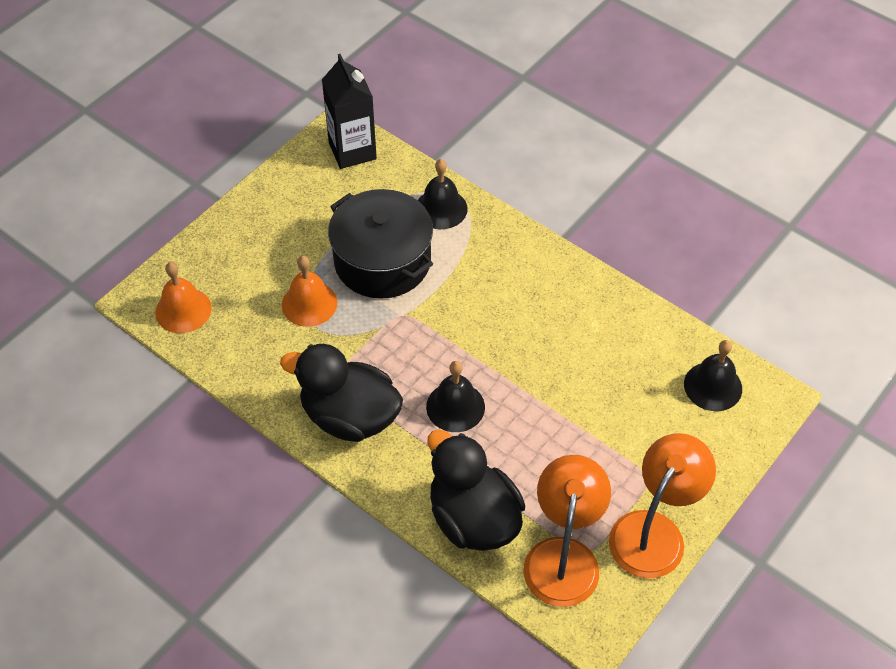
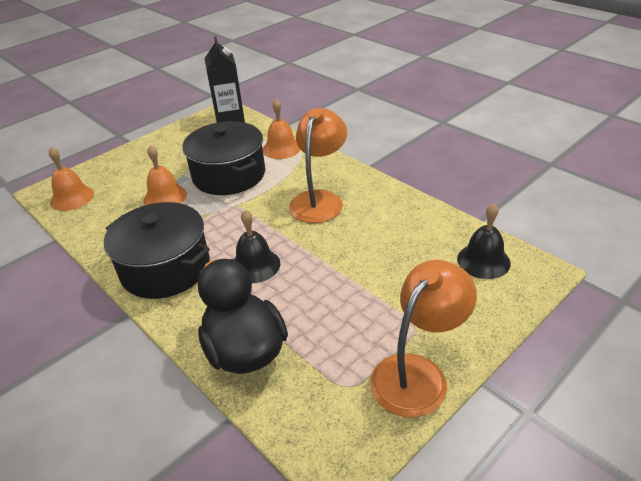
camera: 10 degrees right, 15 degrees down
(349, 417) = (165, 268): black duck -> black pot
(441, 208) = (281, 148): black bell -> orange bell
(563, 556) = (323, 389): orange lamp -> orange lamp (319, 200)

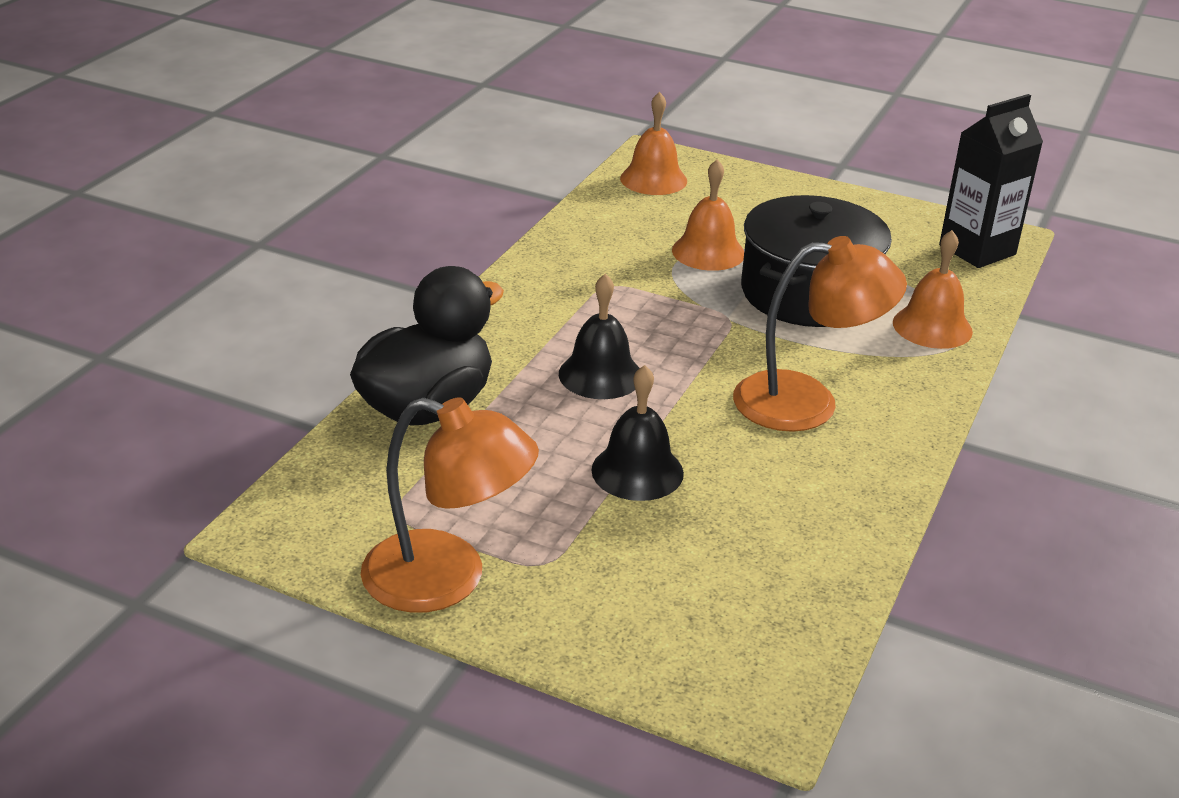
camera: 65 degrees right, 5 degrees down
(165, 268) = (551, 299): black pot -> none
(483, 261) = (755, 628): black bell -> black bell (637, 471)

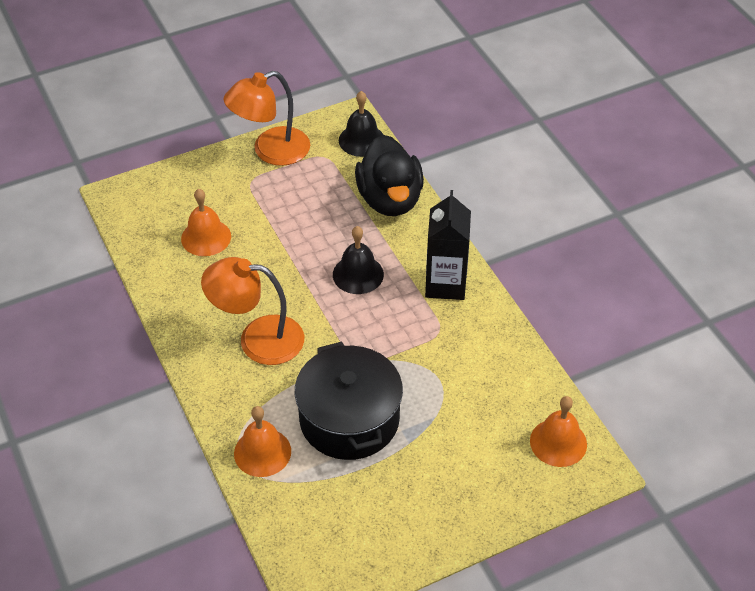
camera: 130 degrees right, 15 degrees up
(637, 471) = (274, 242): black bell -> black bell (361, 140)
(708, 252) = (437, 404): orange bell -> orange bell (206, 237)
(807, 402) = (258, 339): orange lamp -> orange lamp turned 60 degrees clockwise
(977, 250) = (313, 559): black carton -> black carton (445, 284)

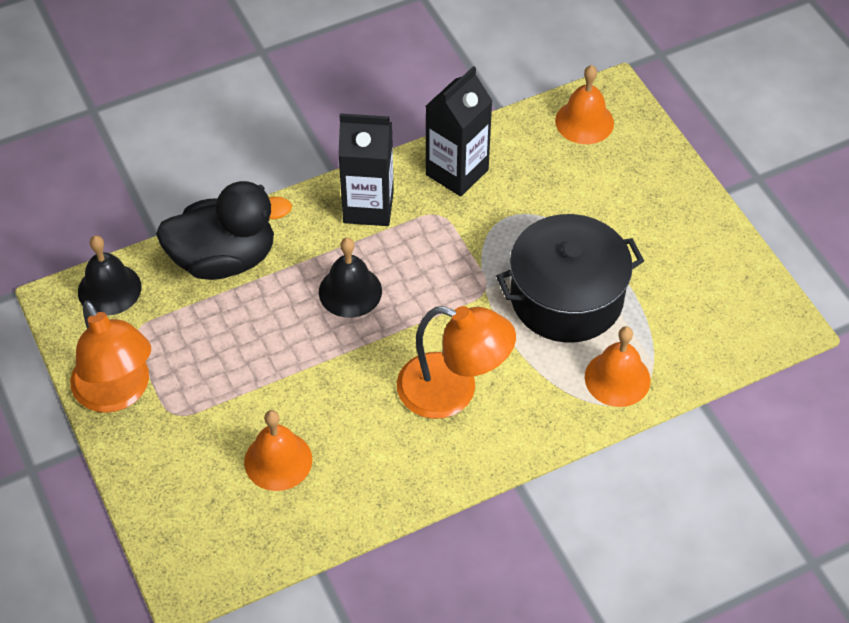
camera: 90 degrees left, 5 degrees up
(258, 339) = (453, 391): orange lamp -> orange lamp turned 75 degrees counterclockwise
(487, 344) = (457, 172): none -> black carton

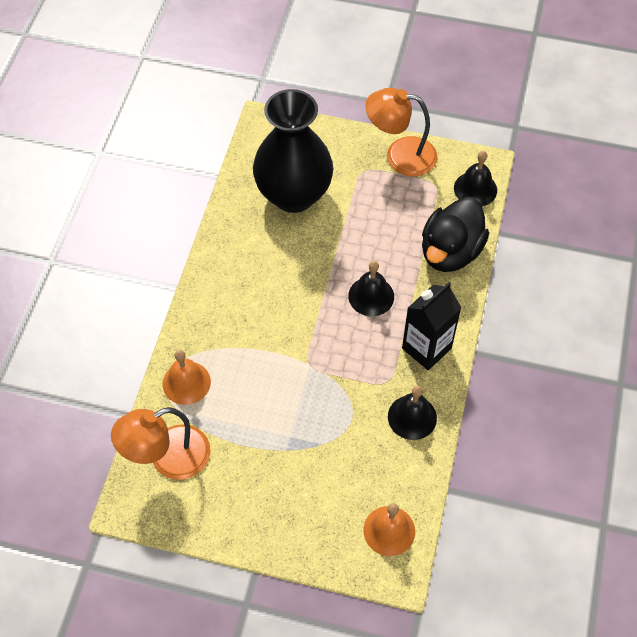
camera: 130 degrees right, 5 degrees up
(278, 460) = (294, 195): orange bell -> black vase
(453, 391) = (258, 297): orange lamp -> orange lamp (168, 458)
(457, 172) = (412, 417): black carton -> black bell
(566, 297) = (263, 402): black pot -> none

